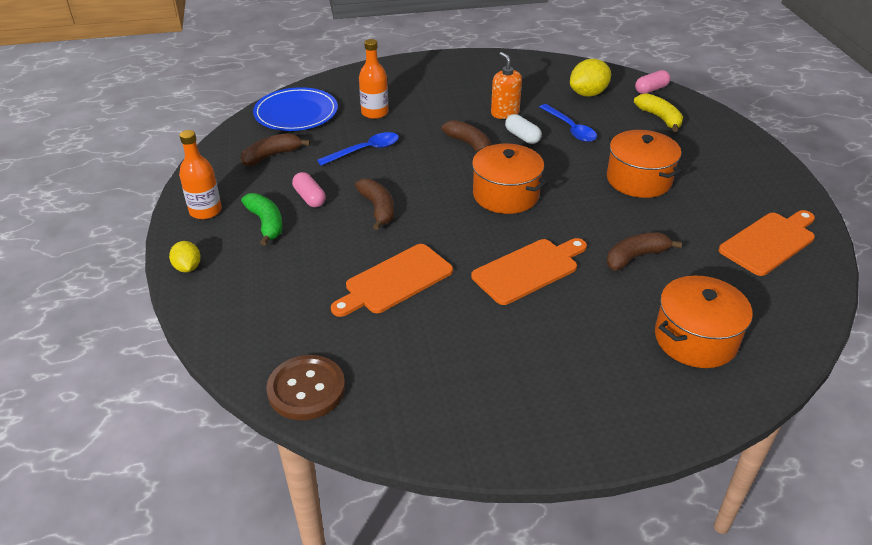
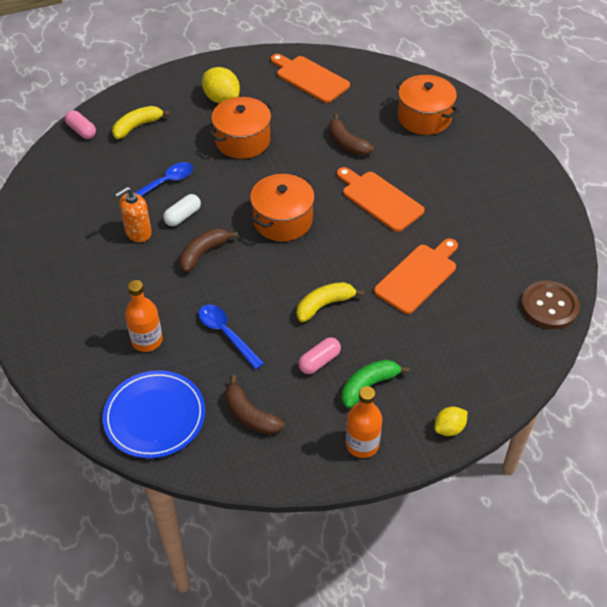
camera: 100 degrees left, 10 degrees up
(378, 209) = (324, 305): brown banana -> yellow banana
(395, 281) = (418, 276): orange cutting board -> orange cutting board turned 90 degrees counterclockwise
(588, 94) = (93, 173): yellow lemon -> yellow lemon (221, 99)

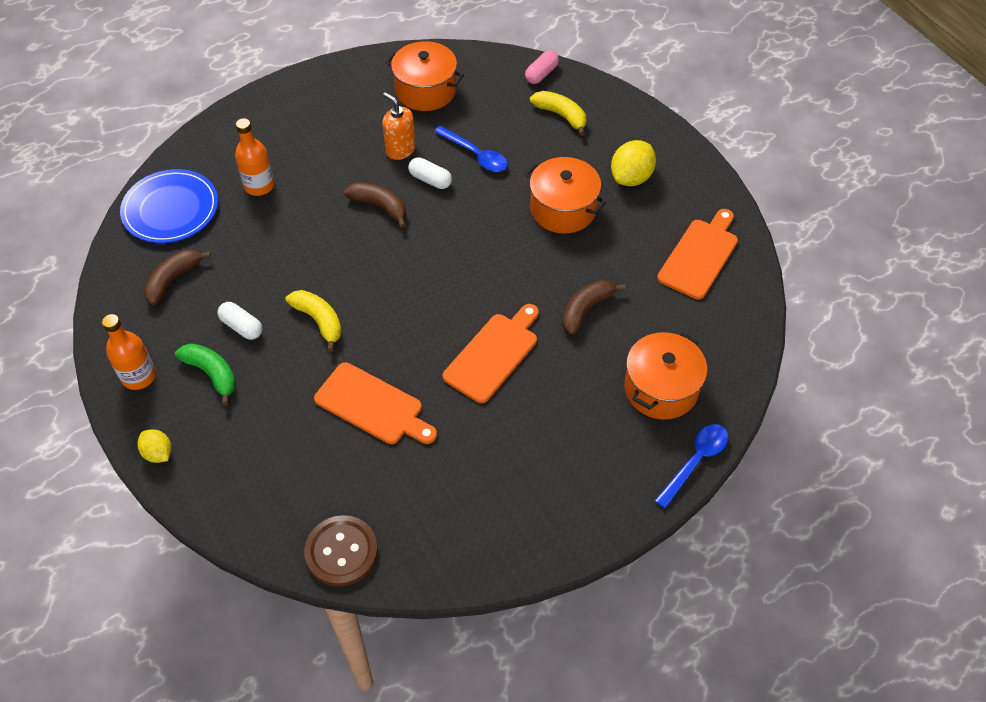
camera: 80 degrees right, 5 degrees up
(226, 334) = (272, 244): blue spoon -> blue spoon (695, 462)
(282, 220) = (440, 266): orange pot -> orange pot (426, 90)
(319, 361) = (241, 327): pink capsule -> white capsule

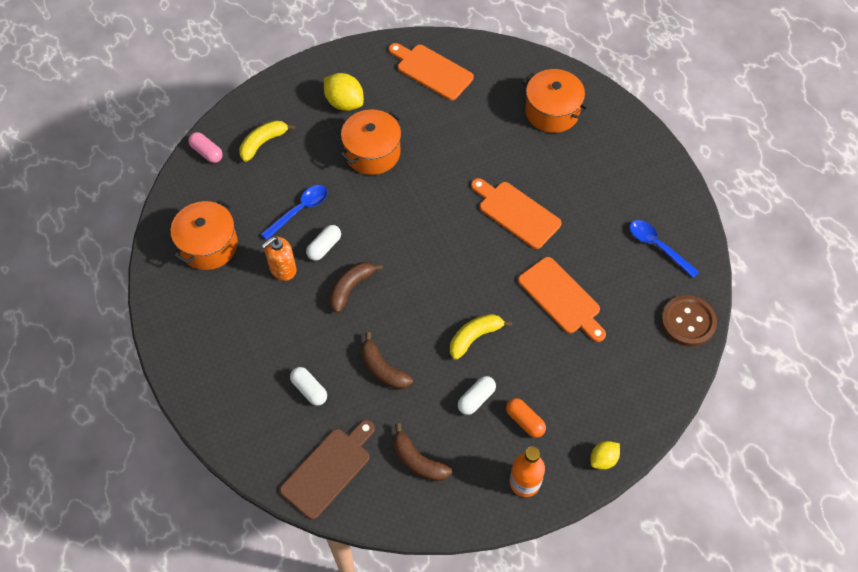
camera: 85 degrees left, 5 degrees up
(171, 209) = (328, 470): blue plate -> brown cutting board
(212, 374) = (525, 421): green banana -> orange capsule
(259, 185) = (309, 390): orange bottle -> white capsule
(372, 406) = (561, 298): orange cutting board -> orange cutting board turned 105 degrees clockwise
(586, 310) = (477, 148): brown banana -> brown banana (382, 369)
(695, 462) = (612, 101): blue spoon -> blue spoon (658, 246)

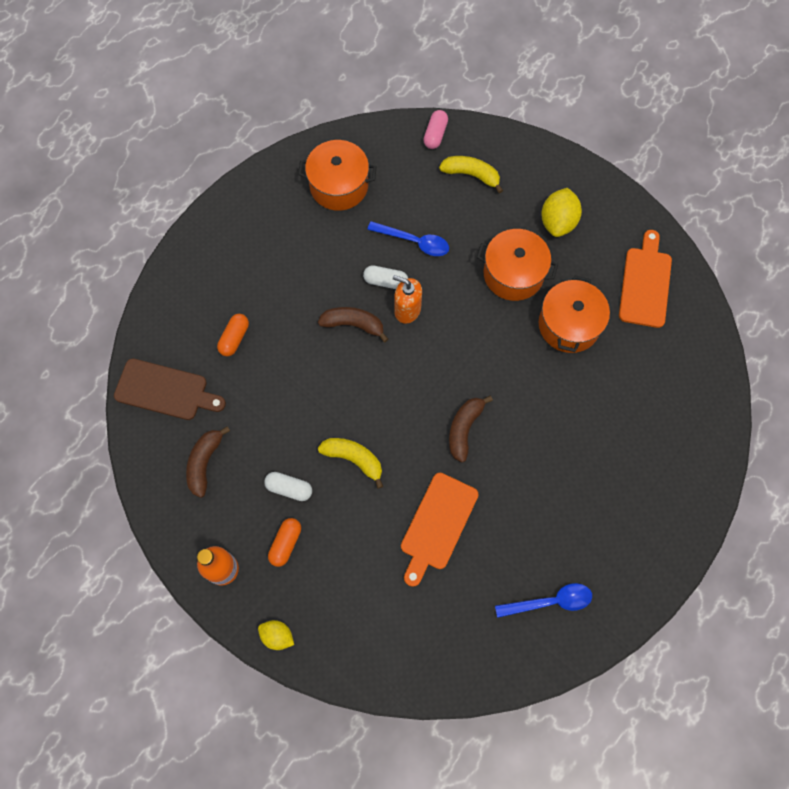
camera: 65 degrees right, 10 degrees up
(282, 269) = (344, 258): orange soap dispenser -> orange soap dispenser (407, 310)
(309, 390) = (234, 338): white capsule -> orange capsule
(382, 369) = (282, 391): brown banana -> brown banana (464, 429)
(516, 213) = (515, 440): orange cutting board -> none
(552, 112) = (663, 424): orange pot -> orange pot (569, 325)
(658, 246) = (550, 601): blue spoon -> blue spoon turned 60 degrees clockwise
(688, 322) = (472, 667): brown button -> none

